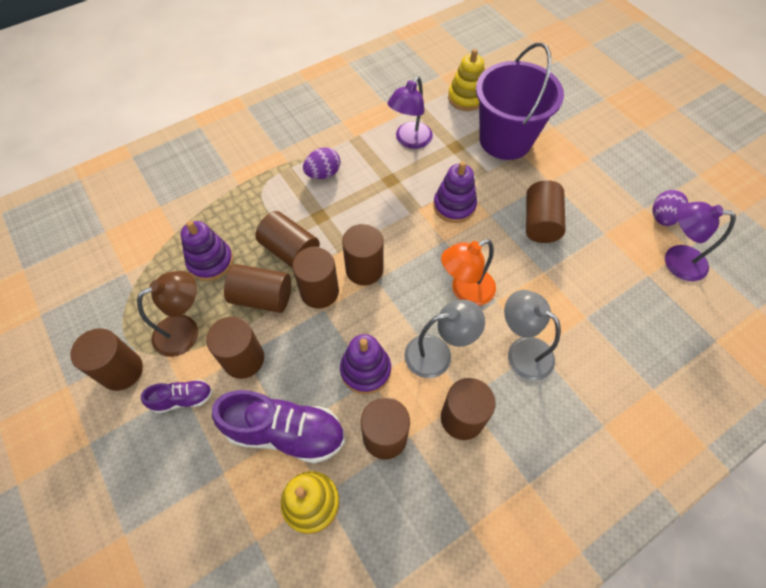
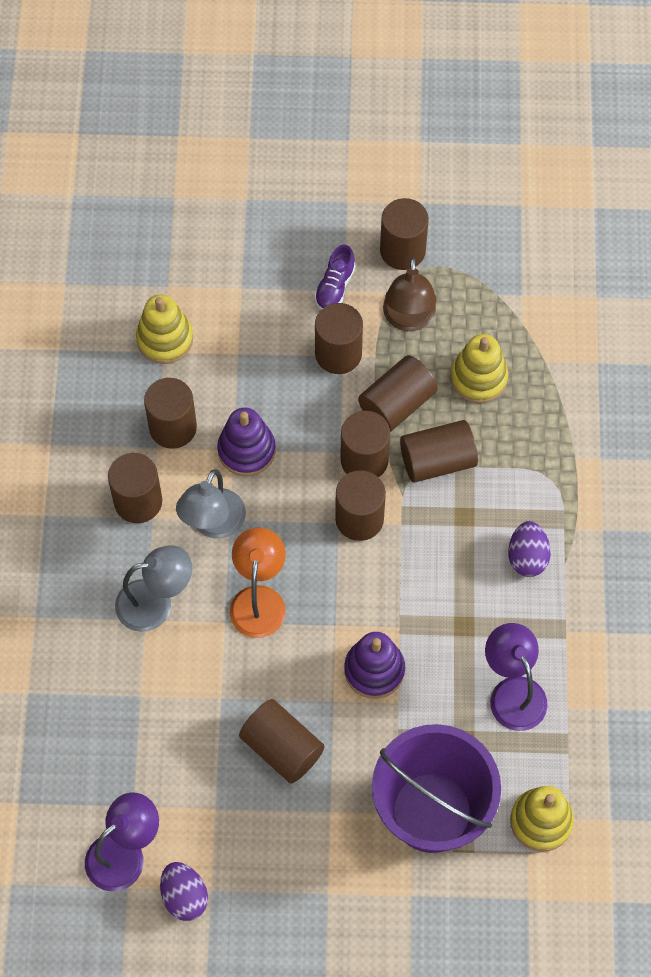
camera: 125 degrees right, 5 degrees up
(210, 262) = (478, 378): purple stacking toy -> yellow stacking toy
(285, 432) = (239, 352): purple shoe -> none

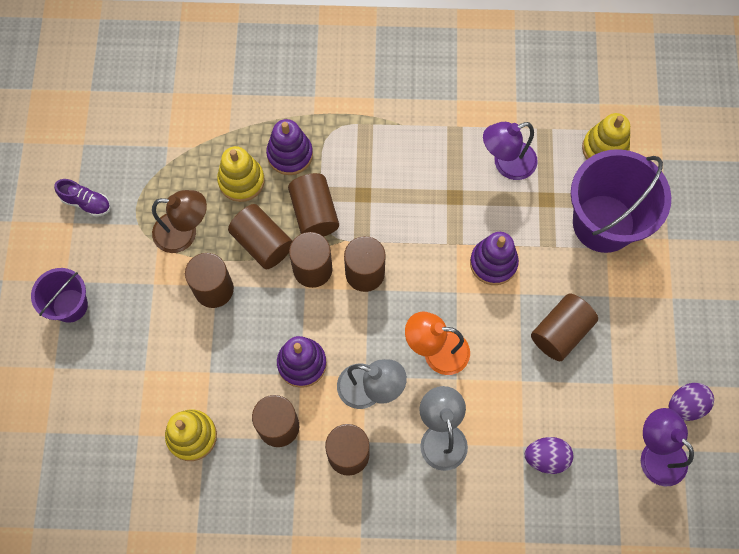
camera: 90 degrees left, 5 degrees up
(318, 208) = (70, 305): none -> purple bucket
(335, 287) = (149, 292): purple shoe -> purple shoe (86, 202)
(402, 250) = (118, 237): brown cylinder -> none
(516, 431) = (290, 154): none -> purple stacking toy
(527, 557) = (397, 150): purple egg -> purple egg (546, 458)

